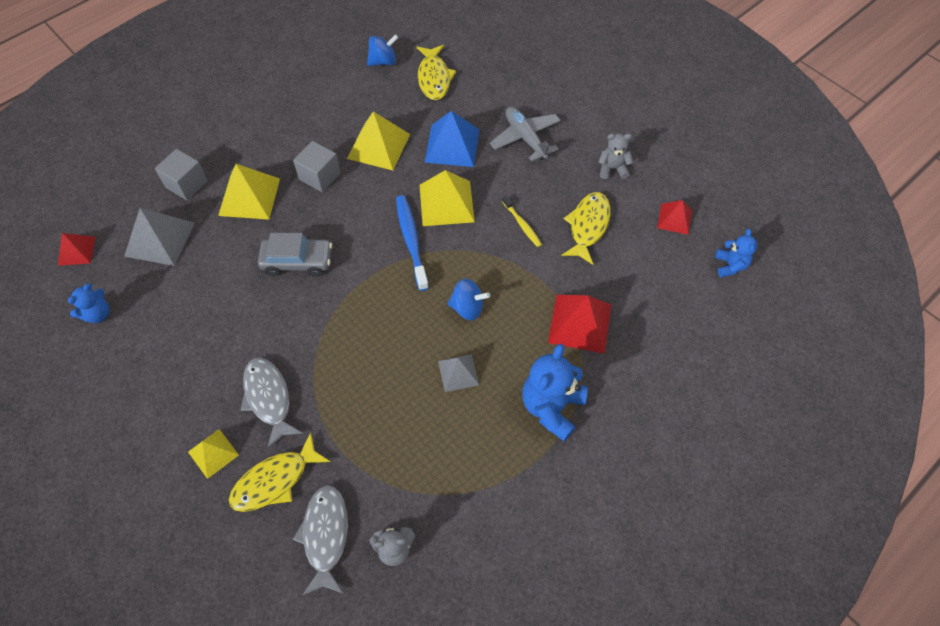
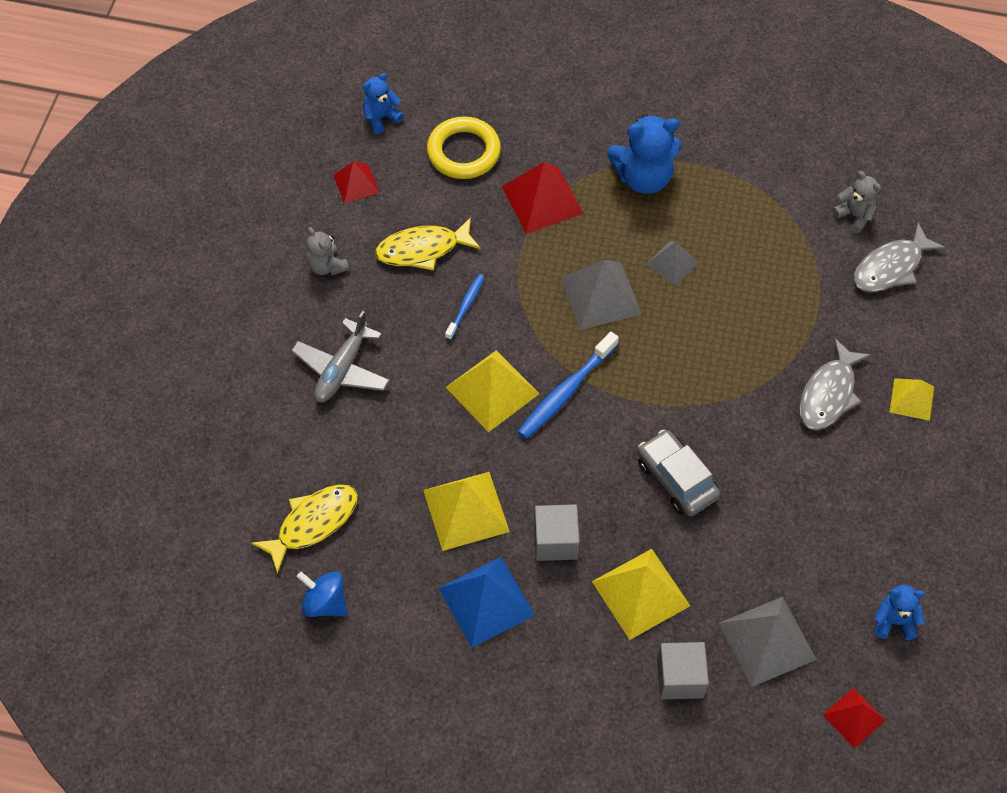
camera: 125 degrees left, 0 degrees up
(275, 480) = (886, 334): yellow fish -> none
(452, 145) = (407, 435): blue pyramid -> blue pyramid (486, 601)
(467, 308) = (601, 295): blue spinning top -> grey pyramid
(522, 224) = (466, 306): yellow toothbrush -> blue toothbrush
(661, 299) = (463, 152): none -> yellow ring

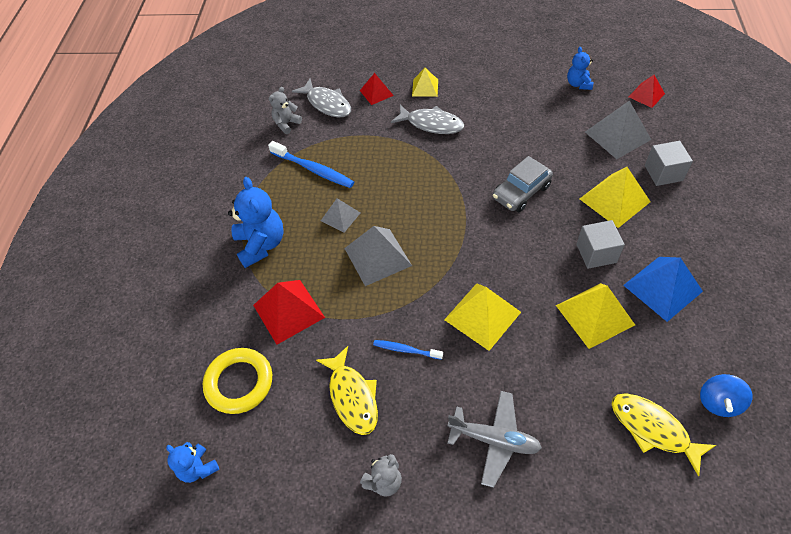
camera: 95 degrees left, 5 degrees down
(356, 183) = (282, 475): red pyramid -> red pyramid (376, 93)
(566, 392) = (470, 266): blue toothbrush -> blue toothbrush (313, 169)

